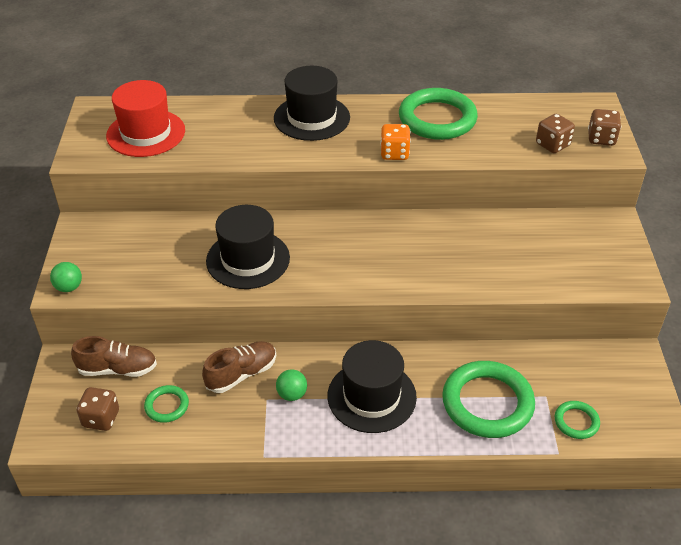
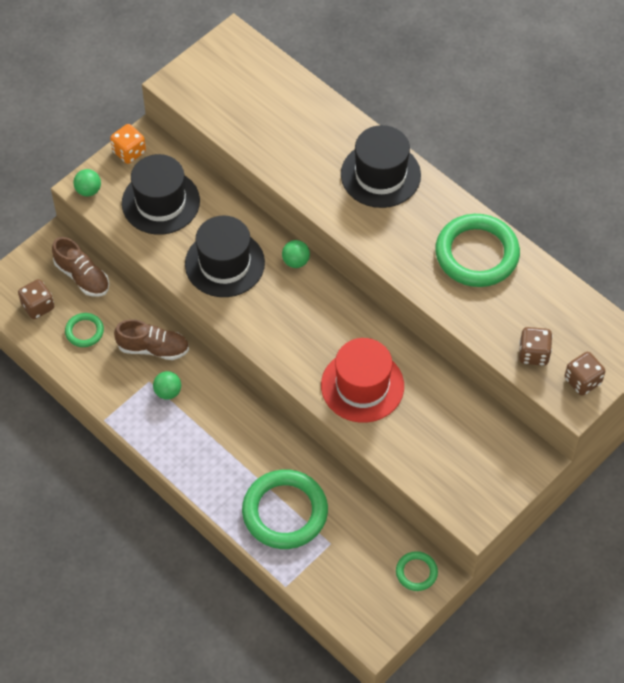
camera: 45 degrees right, 15 degrees up
(146, 133) = (243, 95): red hat -> red hat (362, 386)
(300, 223) = (296, 261): none -> green ball
(371, 396) = (216, 439): black hat -> black hat (160, 202)
(394, 153) = (399, 261): orange dice -> orange dice (129, 152)
(576, 422) = (326, 578): green ring -> green ring (416, 572)

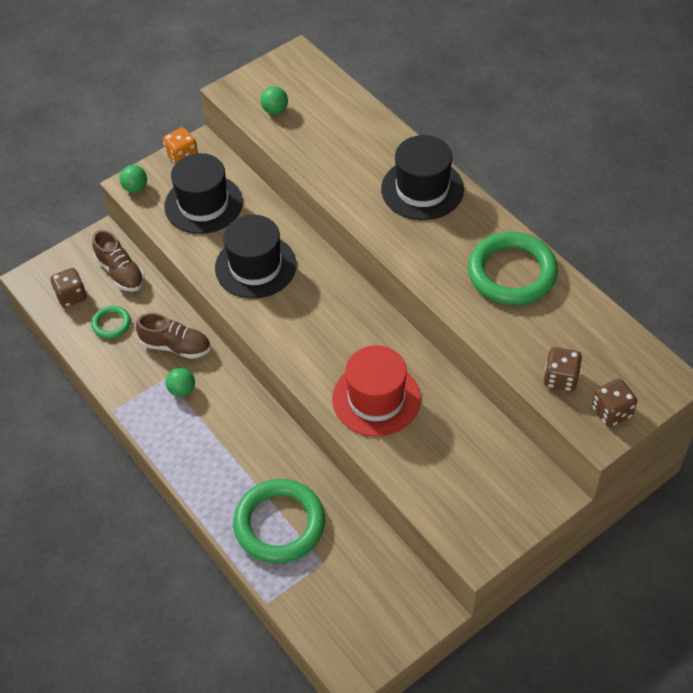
camera: 10 degrees right, 5 degrees down
(296, 261) = (328, 270): green ball -> green ball (275, 110)
(416, 572) = (410, 604): green ring -> none

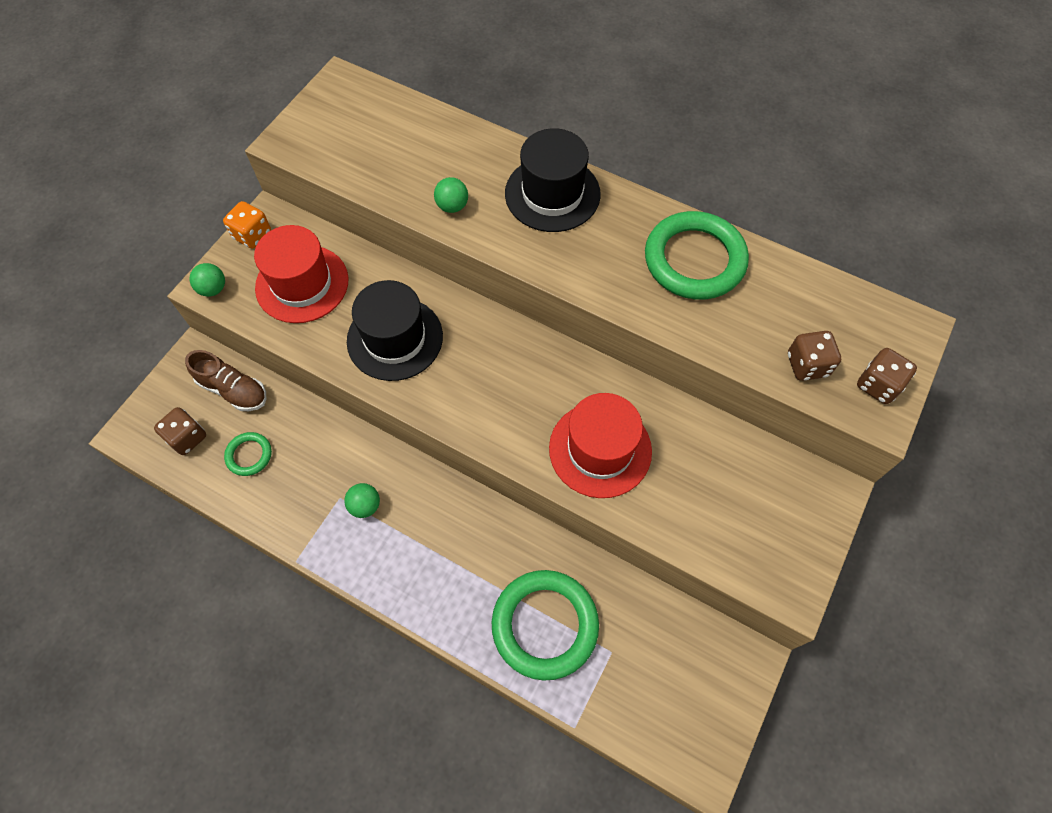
camera: 25 degrees left, 10 degrees up
(176, 346) = (335, 456): brown shoe -> none
(203, 204) = (302, 284): black hat -> red hat
(275, 110) = (345, 150): green ball -> green ball (452, 206)

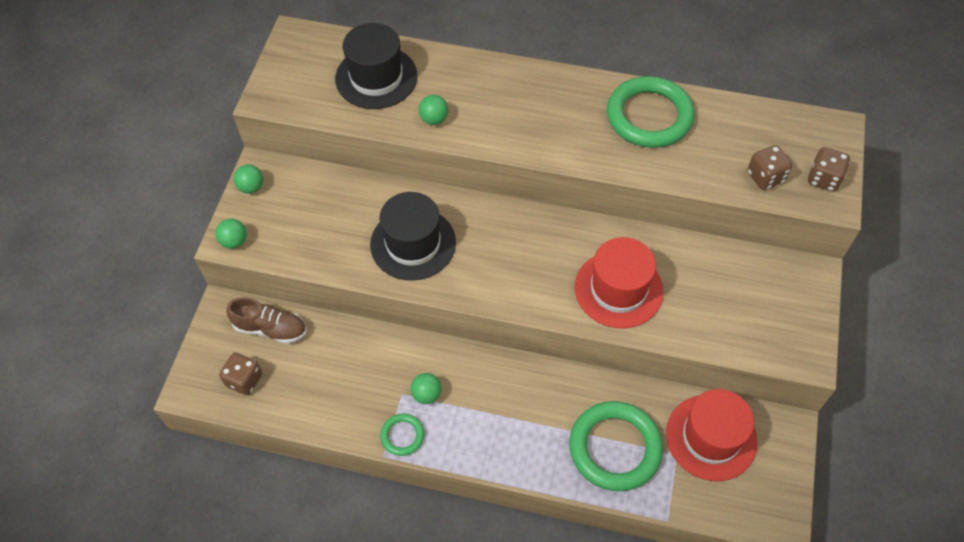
camera: 15 degrees left, 5 degrees down
(249, 455) = (307, 380): green ring -> green ring (402, 436)
(252, 235) = (251, 187): orange dice -> green ball
(302, 284) = (313, 218): red hat -> red hat (711, 437)
(552, 194) = (514, 90): black hat -> black hat (376, 77)

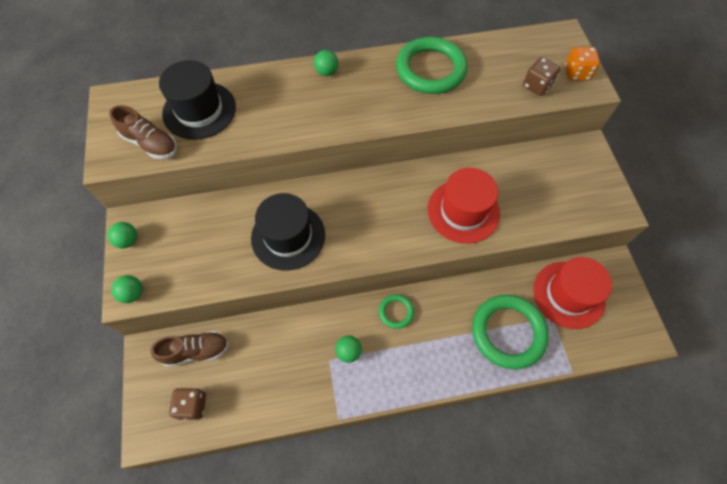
camera: 25 degrees left, 5 degrees up
(313, 96) = (151, 143): none -> brown shoe
(402, 436) = (345, 395): green ring -> green ring (396, 312)
(434, 119) = (264, 128): green ball -> green ball (326, 72)
(823, 179) = (576, 73): brown dice -> orange dice

